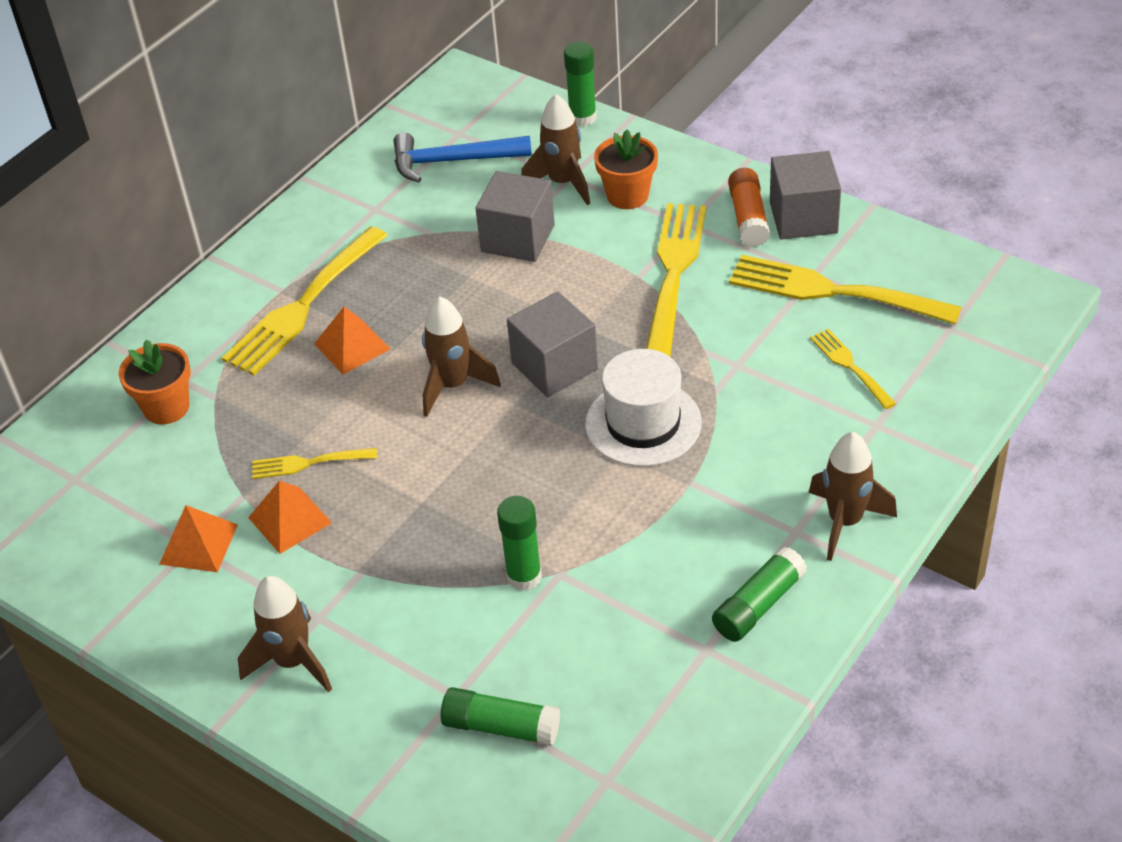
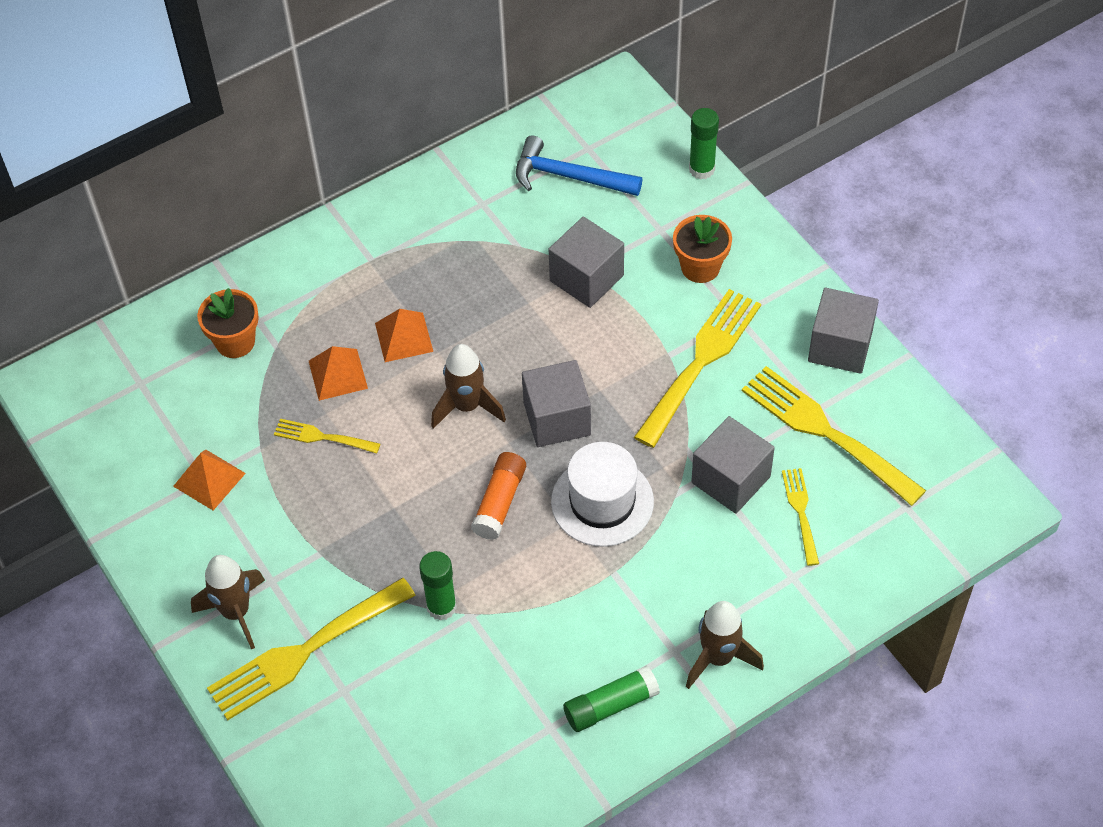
camera: 20 degrees right, 10 degrees up
(289, 520) = (286, 484): orange pyramid -> orange pyramid (338, 374)
(303, 305) = (382, 281): yellow fork -> yellow fork (305, 651)
(501, 727) = (364, 731): green glue stick -> none
(563, 183) = (651, 234): brown rocket -> none
(748, 218) = (792, 329): orange glue stick -> orange glue stick (500, 502)
(763, 361) = (730, 479): none -> grey cube

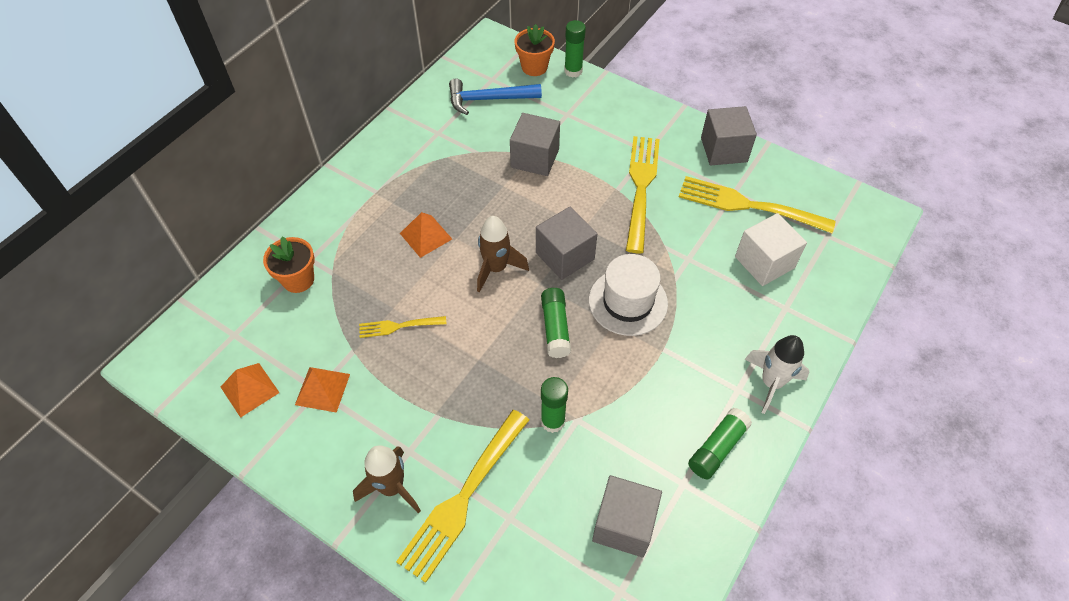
camera: 25 degrees left, 0 degrees up
(338, 374) = (389, 277): orange pyramid -> orange pyramid (249, 389)
(500, 502) = (555, 328): orange glue stick -> green glue stick
(700, 267) = (606, 129): orange flower pot -> orange flower pot (534, 67)
(718, 658) = (771, 383): brown rocket -> white rocket
(730, 479) = (706, 256): grey cube -> grey cube (624, 524)
(801, 512) = (764, 262): yellow fork -> white cube

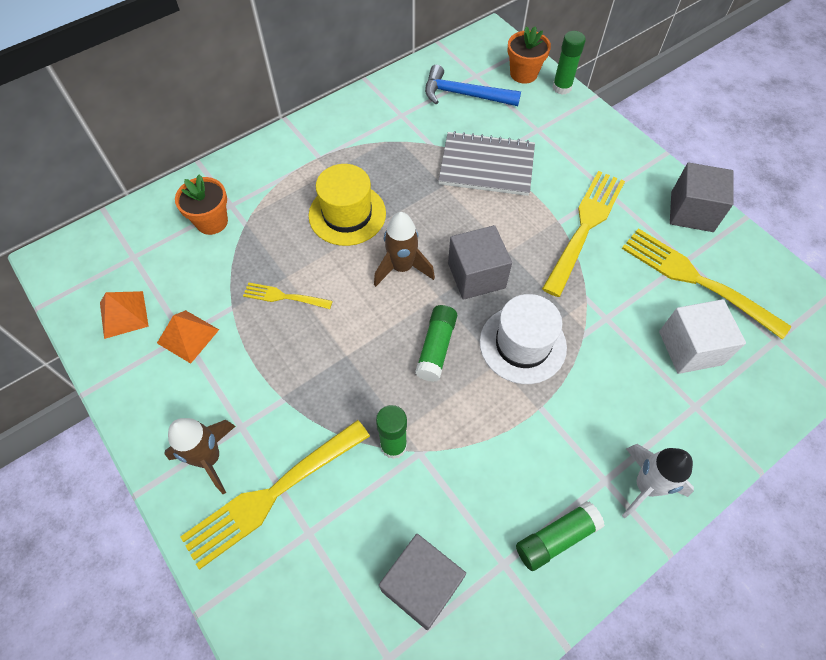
camera: 20 degrees right, 5 degrees up
(426, 236) = (347, 214): orange pyramid -> yellow hat
(535, 158) = (486, 166): grey cube -> grey notebook

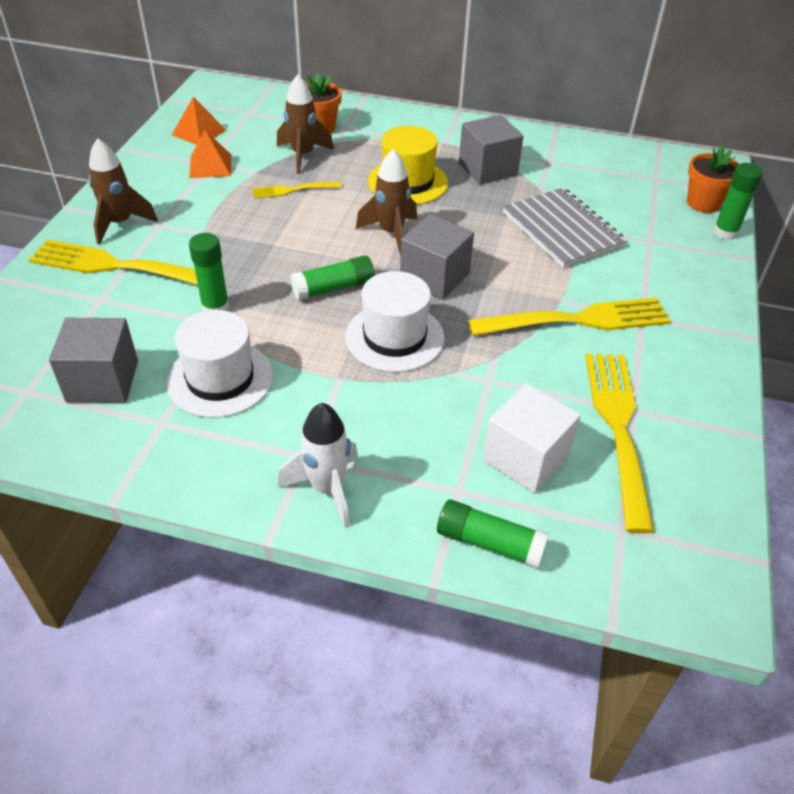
camera: 50 degrees right, 15 degrees down
(242, 259) = (303, 156): none -> brown rocket
(284, 296) = (293, 190): yellow fork -> yellow fork turned 75 degrees counterclockwise
(464, 95) = (623, 182): blue hammer -> none
(483, 491) = (220, 379): none -> white hat
(556, 538) = (215, 446): green glue stick -> green glue stick (489, 543)
(692, 211) = (704, 388): grey cube -> grey cube (487, 169)

